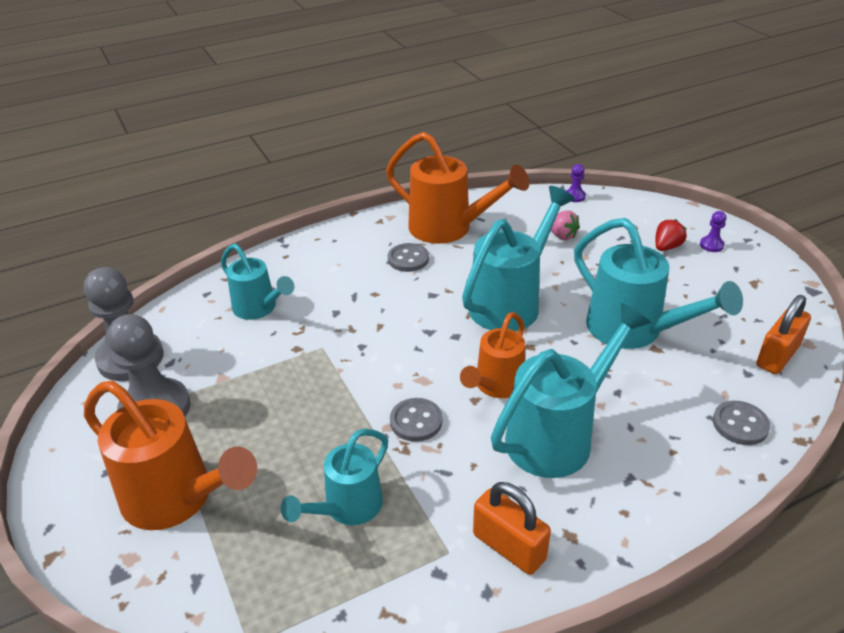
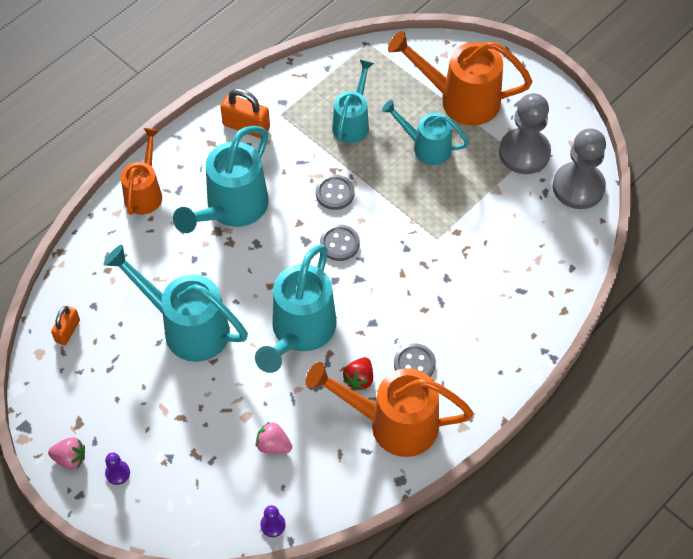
camera: 160 degrees right, 20 degrees up
(258, 308) = (514, 264): turquoise watering can -> turquoise watering can (426, 147)
(496, 386) = (287, 239): orange watering can -> orange watering can (145, 193)
(666, 247) = (163, 456): red strawberry -> red strawberry (359, 379)
(740, 424) = (102, 254): grey button -> grey button (339, 244)
(760, 261) = (70, 458): none -> pink strawberry
(777, 356) = (67, 331): orange padlock -> orange padlock, size x0.65

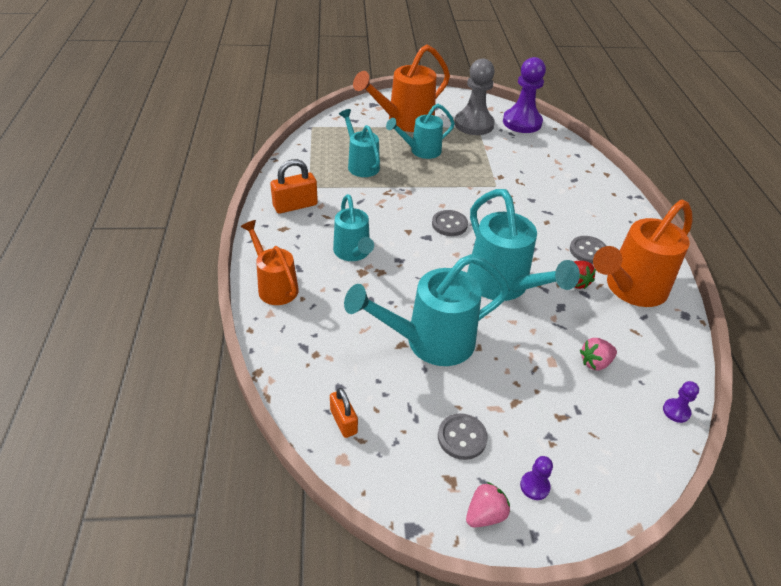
camera: 50 degrees left, 15 degrees down
(232, 208) = (353, 253): turquoise watering can -> turquoise watering can, size x0.62
(335, 193) = (405, 203): grey button -> grey button (462, 437)
(578, 187) = (522, 122): grey pawn -> purple pawn

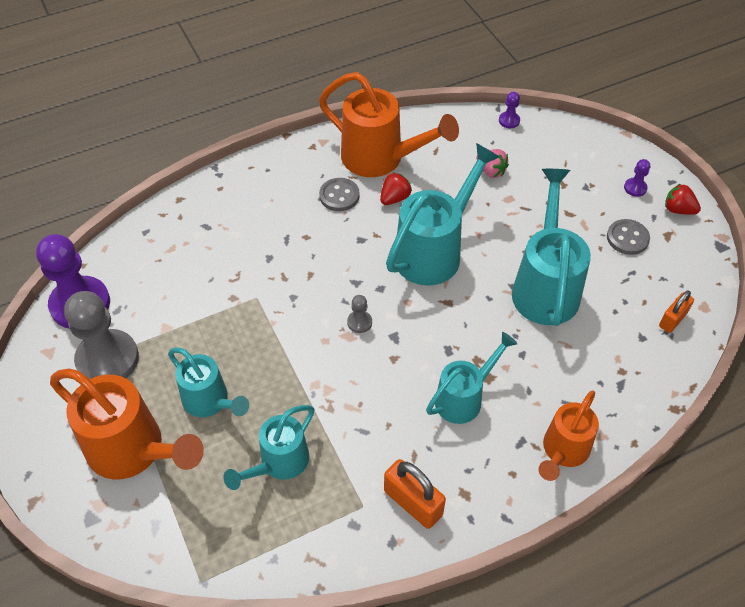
camera: 110 degrees left, 10 degrees up
(430, 342) = (545, 287): turquoise watering can -> turquoise watering can turned 135 degrees counterclockwise
(449, 224) = (359, 322): grey button -> grey pawn
(485, 514) = (678, 210): pink strawberry -> red strawberry

